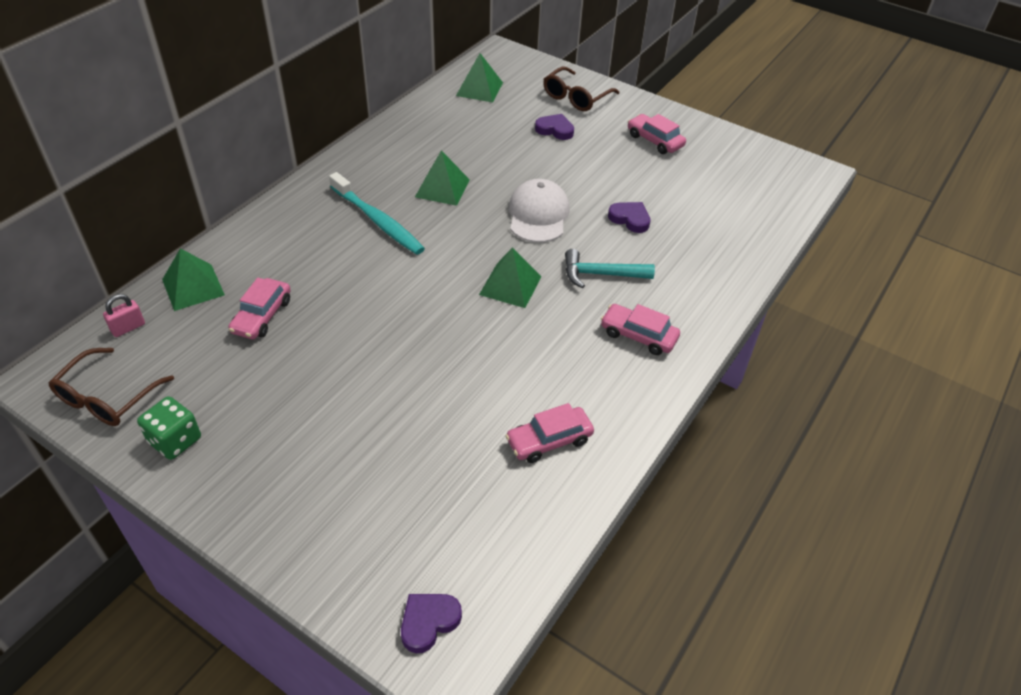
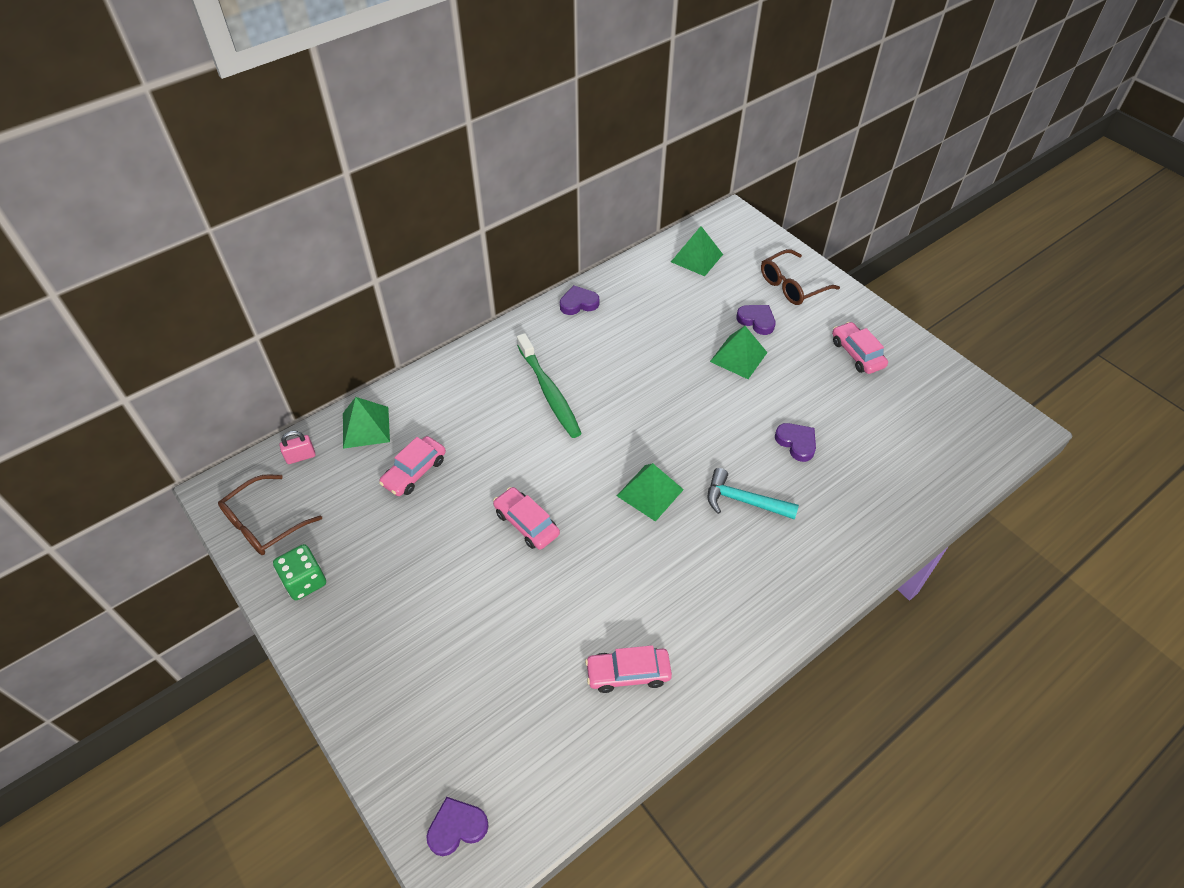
camera: 20 degrees right, 5 degrees up
(378, 221) = (549, 392): turquoise toothbrush -> green toothbrush
(379, 143) = (578, 303): none -> purple heart
(442, 188) = (622, 367): green pyramid -> green pyramid (738, 357)
(538, 215) = (705, 418): white cap -> none
(638, 335) = (756, 580): pink car -> pink car (526, 523)

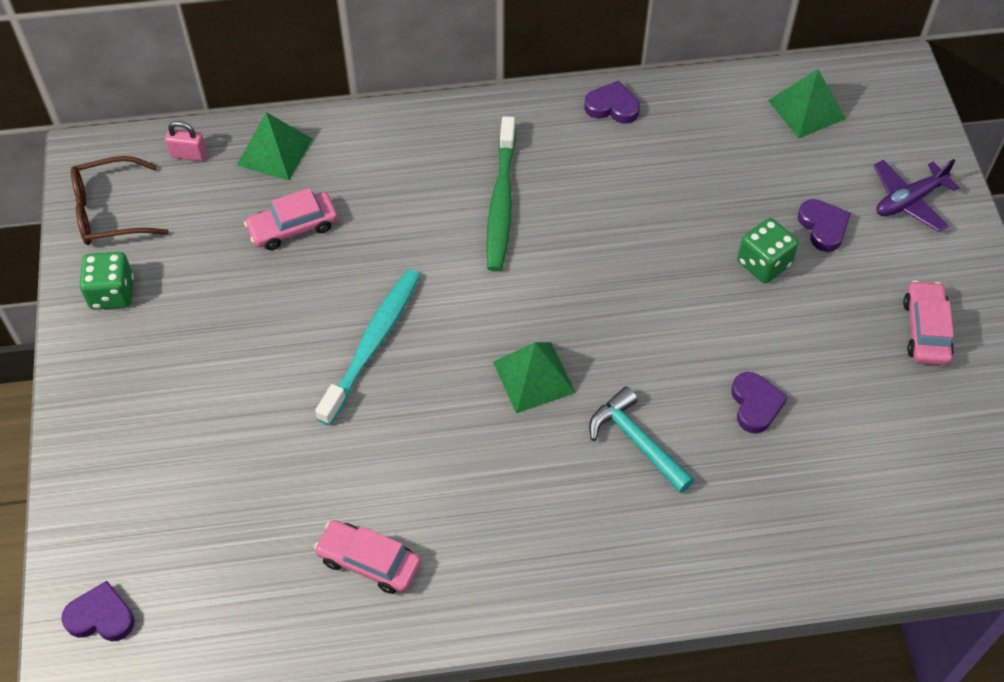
camera: 30 degrees right, 5 degrees up
(526, 523) = (373, 344): pink car -> turquoise toothbrush
(738, 357) = (763, 263): green pyramid -> green dice
(792, 285) = (909, 201): brown glasses -> purple plane

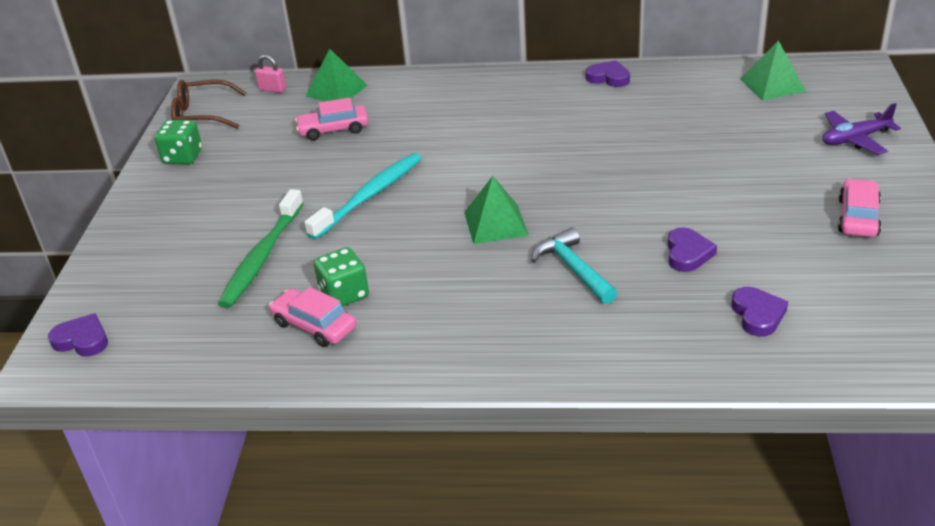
camera: 15 degrees right, 20 degrees down
(501, 202) = (502, 124): green toothbrush -> green toothbrush (262, 257)
(763, 263) = (715, 169): green dice -> green dice (344, 294)
(823, 227) = (773, 151): purple heart -> purple heart (757, 315)

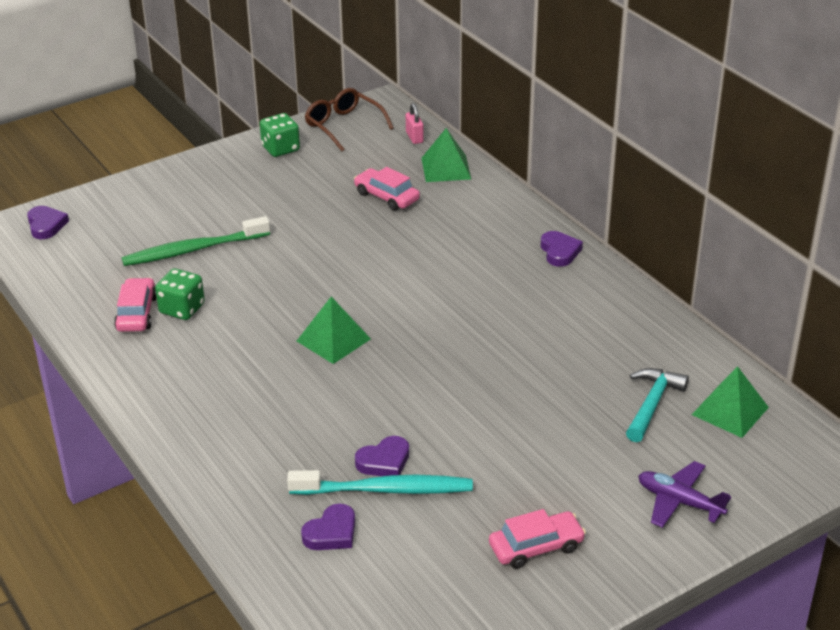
camera: 50 degrees right, 0 degrees up
(369, 196) = (312, 260): turquoise toothbrush -> turquoise toothbrush (385, 490)
(573, 269) = (308, 407): turquoise hammer -> turquoise hammer (652, 404)
(608, 78) = (629, 303): purple heart -> purple heart (559, 252)

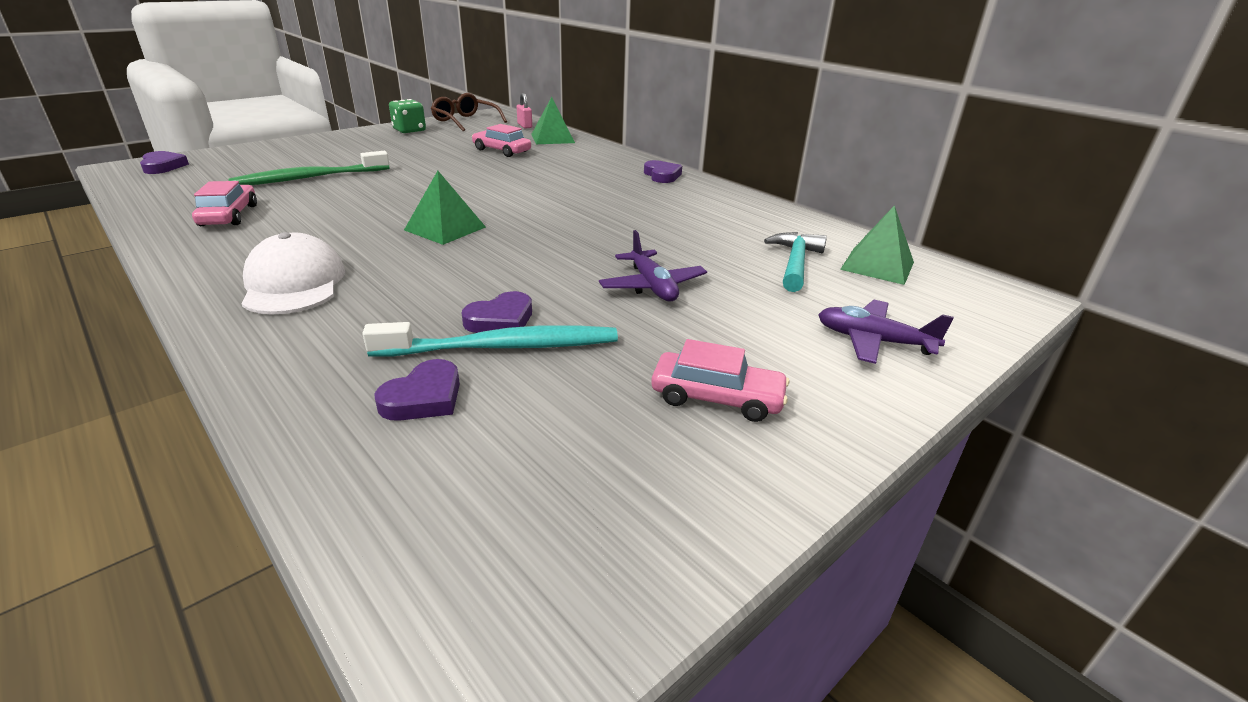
camera: 10 degrees left, 5 degrees down
(182, 309) = (282, 212): green dice -> none
(217, 410) = (294, 283): none -> white cap
(513, 428) = (652, 286): none -> purple plane
(536, 547) = (717, 397): pink car -> pink car turned 45 degrees clockwise

